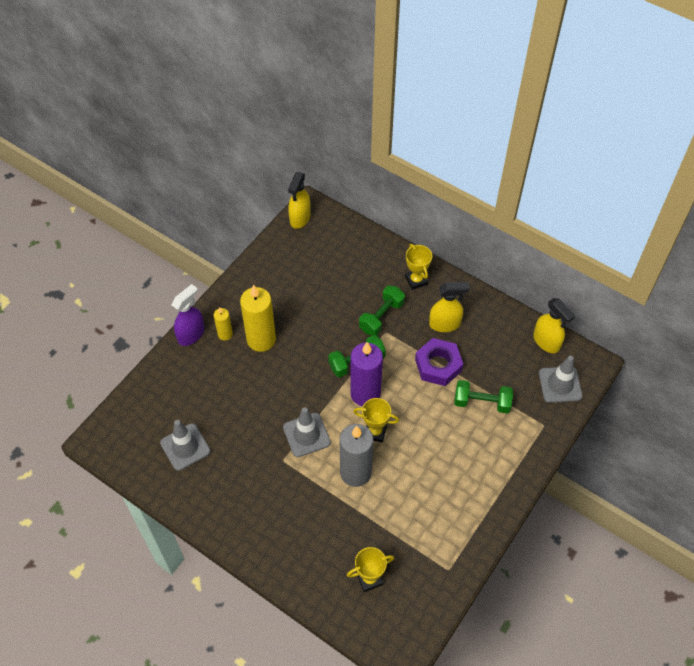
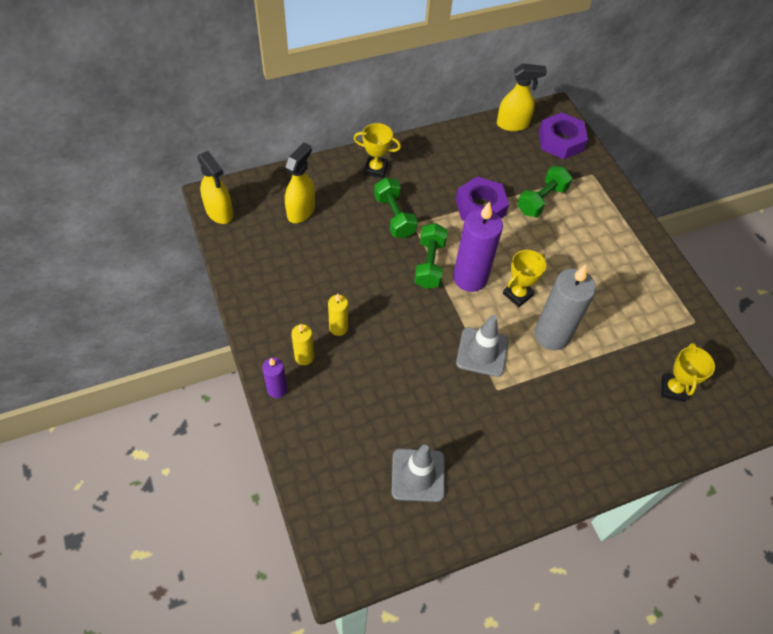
camera: 60 degrees left, 0 degrees up
(191, 334) = (277, 389): purple spray bottle -> purple candle
(261, 339) = (338, 328): yellow candle -> yellow candle, size x0.52
(445, 324) = (440, 177): yellow spray bottle -> yellow spray bottle (301, 211)
(560, 384) = (560, 141): grey traffic cone -> purple nut

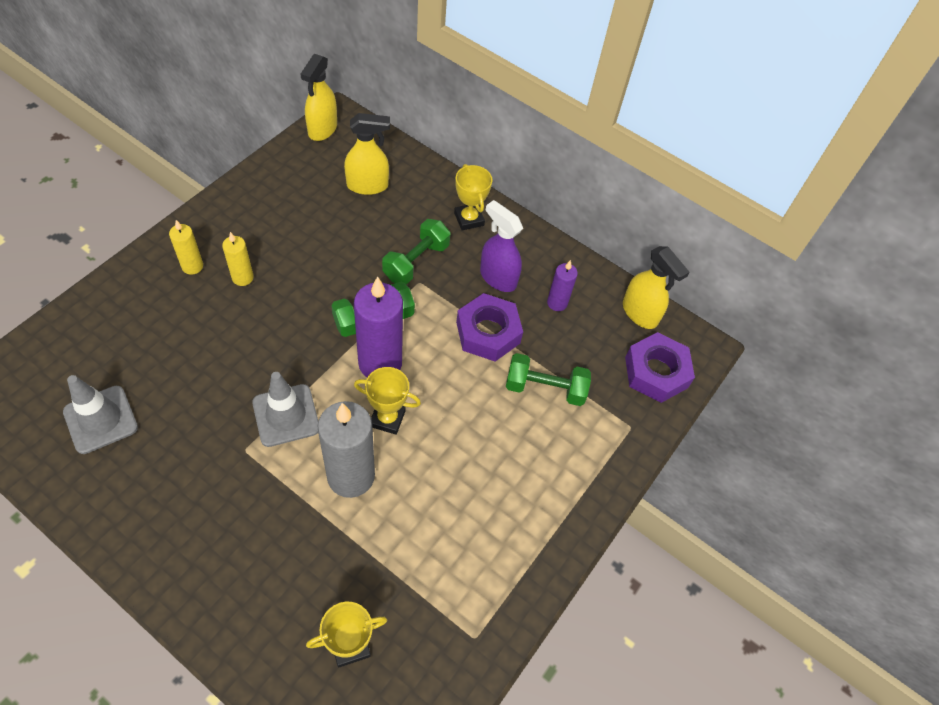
camera: 55 degrees right, 0 degrees up
(277, 389) = (144, 262): purple candle -> purple candle (557, 303)
(438, 179) = (497, 277): none -> purple spray bottle

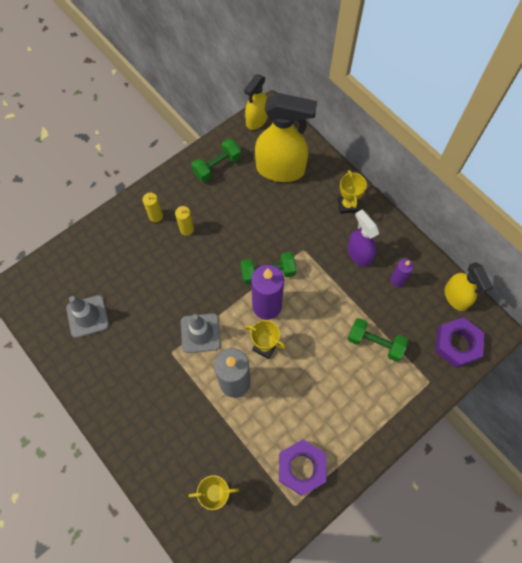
camera: 20 degrees right, 10 degrees up
(368, 186) = (281, 169): yellow spray bottle -> yellow spray bottle, size x1.68
(416, 262) = (304, 234): green dumbbell -> green dumbbell (217, 166)
(488, 332) = (344, 295): purple nut -> purple nut (301, 468)

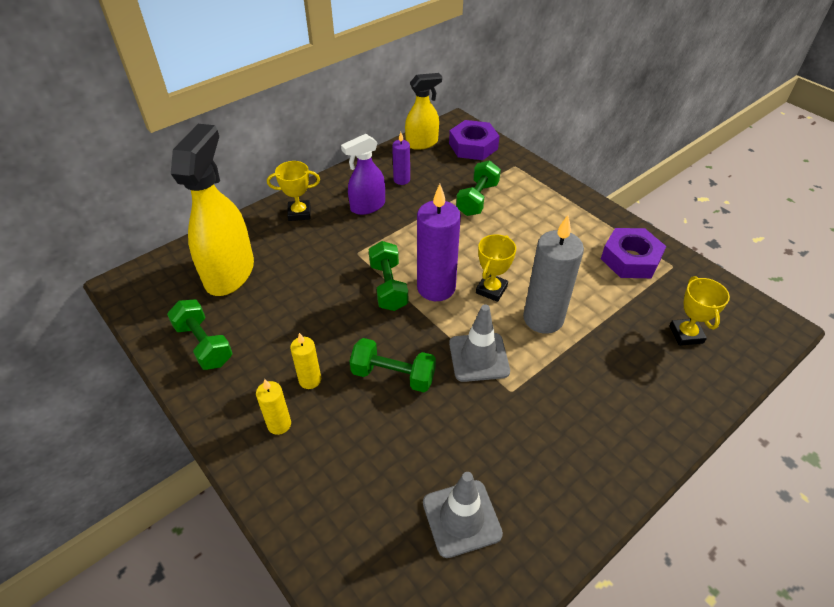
camera: 90 degrees left, 20 degrees down
(188, 278) = (393, 375): none -> green dumbbell
(256, 120) = (134, 298): yellow spray bottle -> none

